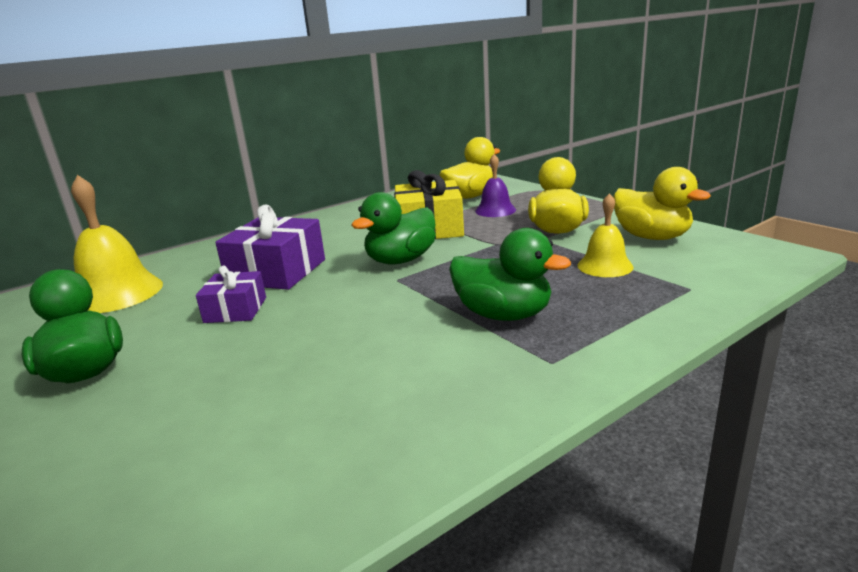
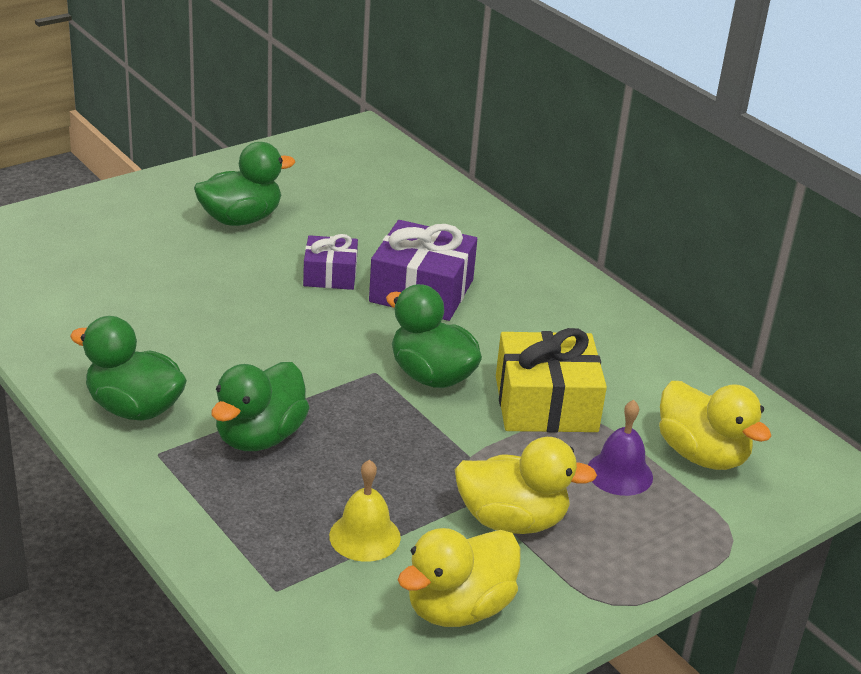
camera: 85 degrees right, 10 degrees up
(117, 293) = (393, 203): yellow bell -> none
(480, 387) = (134, 408): none -> green duck

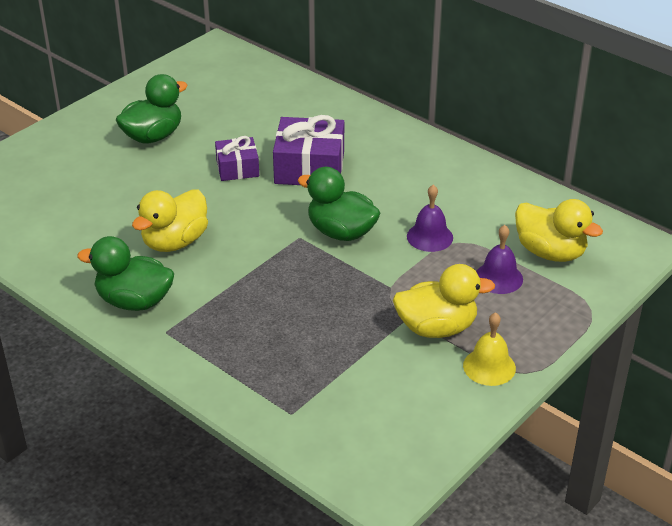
camera: 10 degrees left, 5 degrees up
(259, 437) = (235, 304): green duck -> none
(365, 536) = (338, 361): yellow bell -> yellow bell (489, 366)
(458, 608) = (422, 398): yellow duck -> yellow duck (175, 242)
(546, 404) = (430, 237): yellow gift -> purple bell

